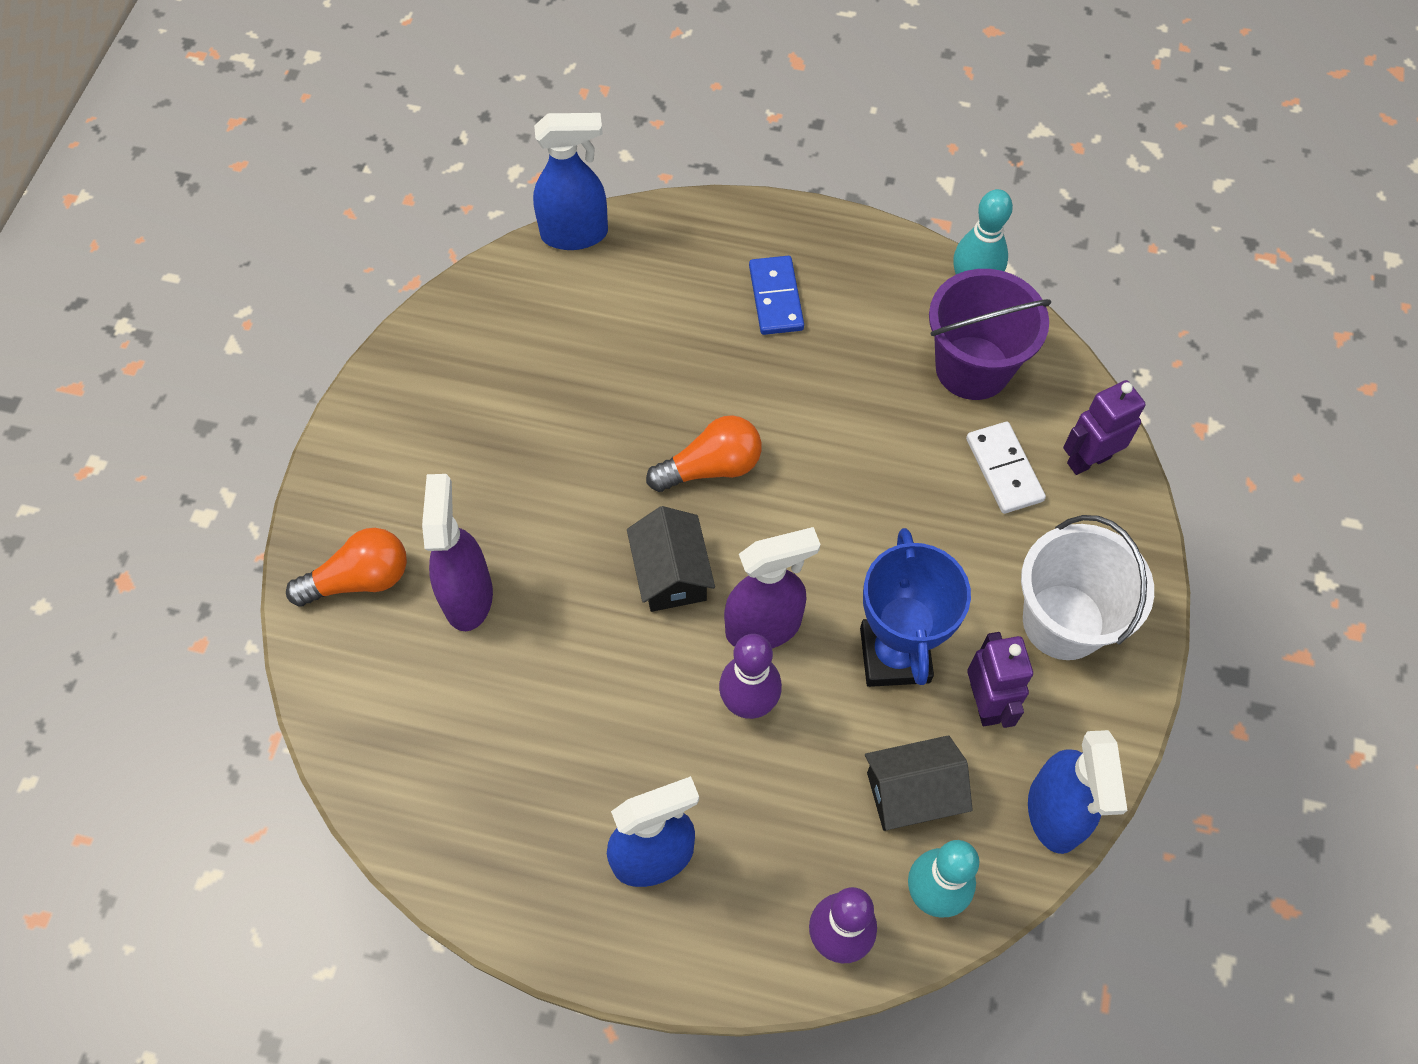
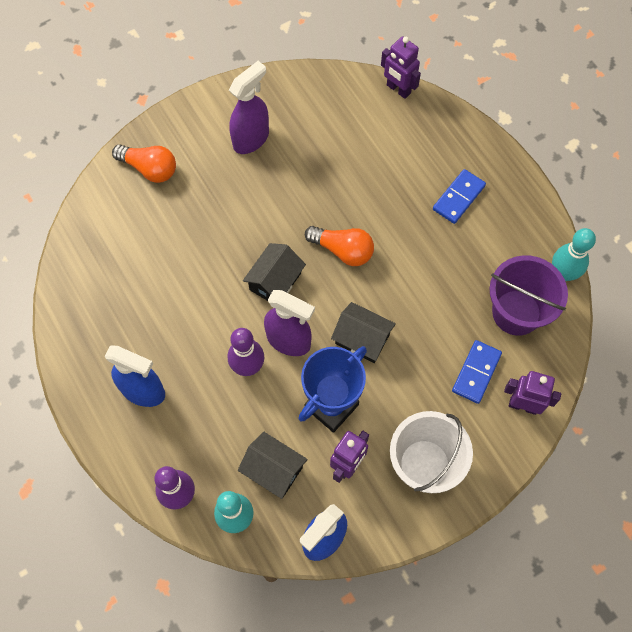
camera: 45 degrees right, 5 degrees up
(468, 596) = (183, 214): purple spray bottle -> purple spray bottle (251, 139)
(575, 234) = (398, 89): blue spray bottle -> purple robot
(844, 547) = (362, 339): none -> black house
(1004, 470) = (476, 372): white domino -> blue domino

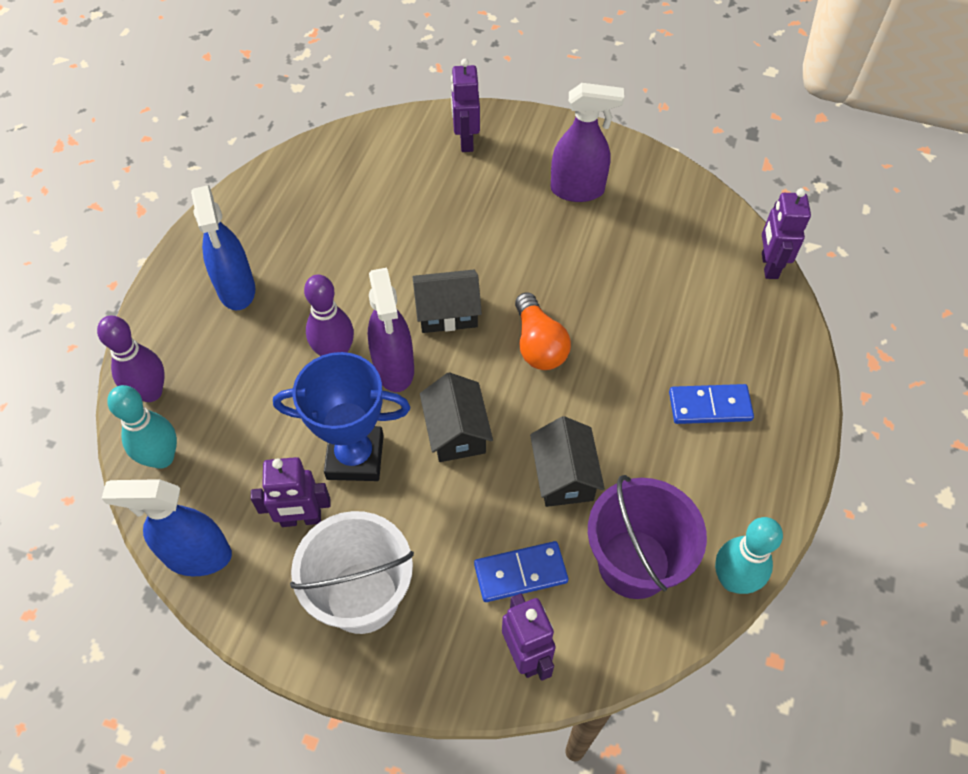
camera: 50 degrees right, 10 degrees down
(149, 169) = (466, 141): orange light bulb -> purple robot
(273, 470) = (240, 454): black house -> black house (564, 476)

